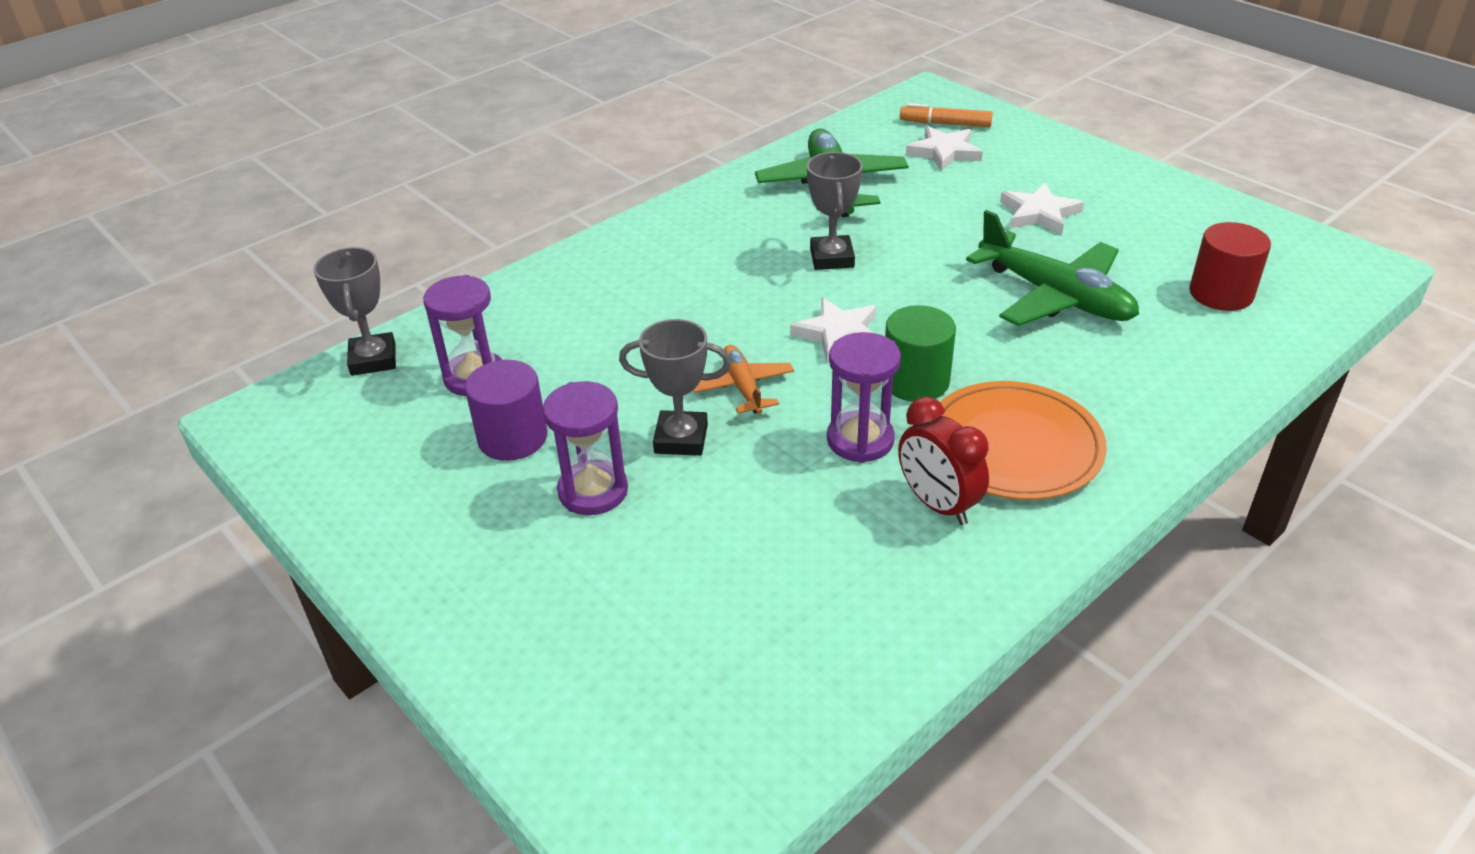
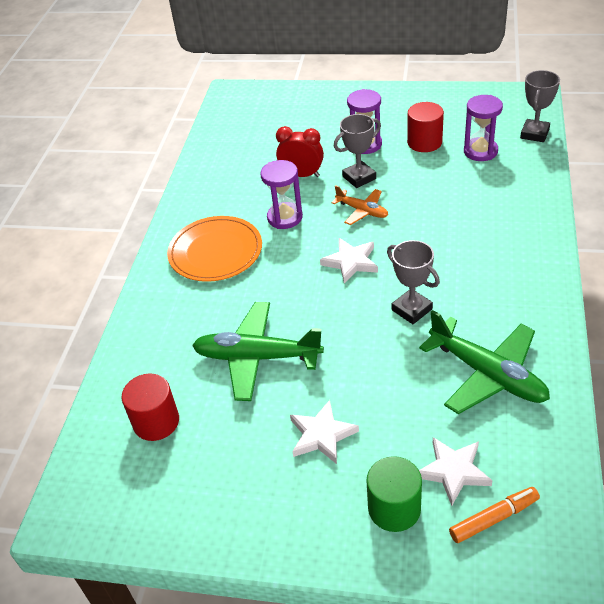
camera: 145 degrees right, 5 degrees up
(373, 359) = (534, 134): grey trophy -> grey trophy turned 75 degrees clockwise
(512, 438) = (424, 142): purple cylinder -> red cylinder
(915, 381) = (287, 258): green cylinder -> green cylinder (394, 508)
(937, 504) = (228, 210): red clock -> red clock (302, 175)

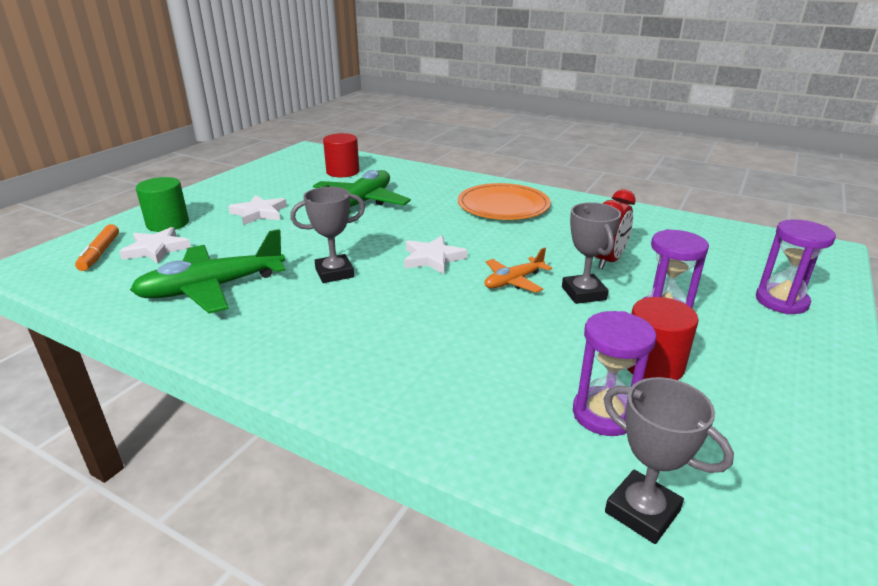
camera: 105 degrees right, 15 degrees down
(285, 217) = (532, 240): purple hourglass -> purple hourglass (781, 301)

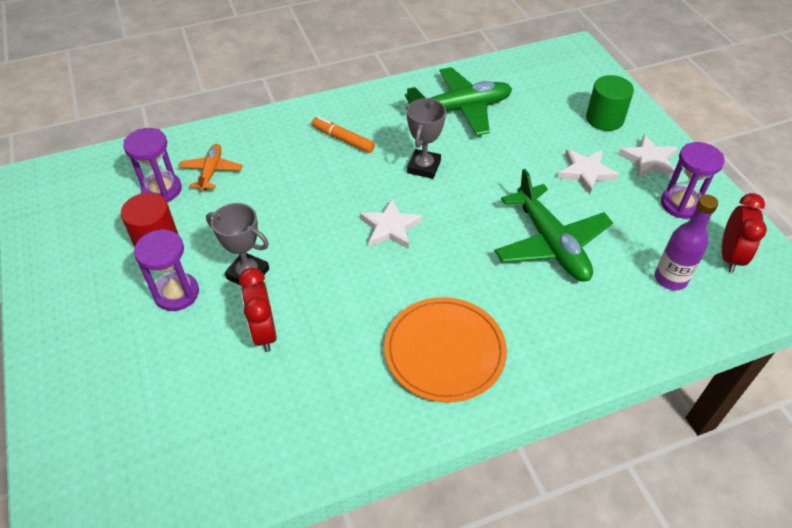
camera: 130 degrees right, 20 degrees up
(100, 253) = (570, 79): orange marker -> orange marker (343, 139)
(156, 249) = (554, 103): white star -> white star (649, 160)
(212, 288) = (460, 109): green plane -> green plane turned 60 degrees clockwise
(300, 164) = (729, 256): none -> red clock
(343, 172) = (670, 279): red cylinder -> purple bottle
(513, 281) = (307, 248): orange plane -> orange plane (211, 171)
(642, 511) = (116, 159): grey trophy -> none
(781, 301) = (91, 383): purple hourglass -> purple hourglass (680, 204)

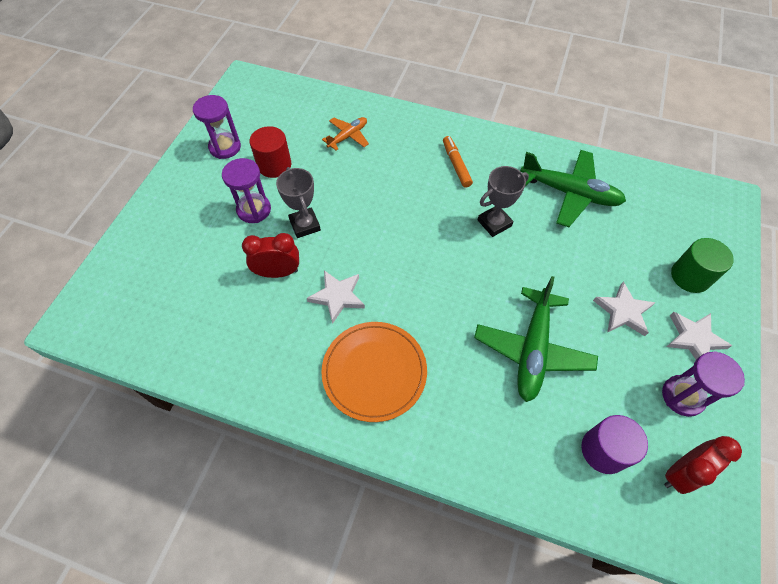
camera: 40 degrees right, 10 degrees up
(162, 190) = (307, 131): purple hourglass -> purple hourglass (225, 147)
(264, 332) = (278, 272): red clock -> red clock turned 60 degrees clockwise
(390, 227) = (425, 254): white star -> white star (337, 297)
(670, 279) = (604, 450): purple bottle -> purple cylinder

